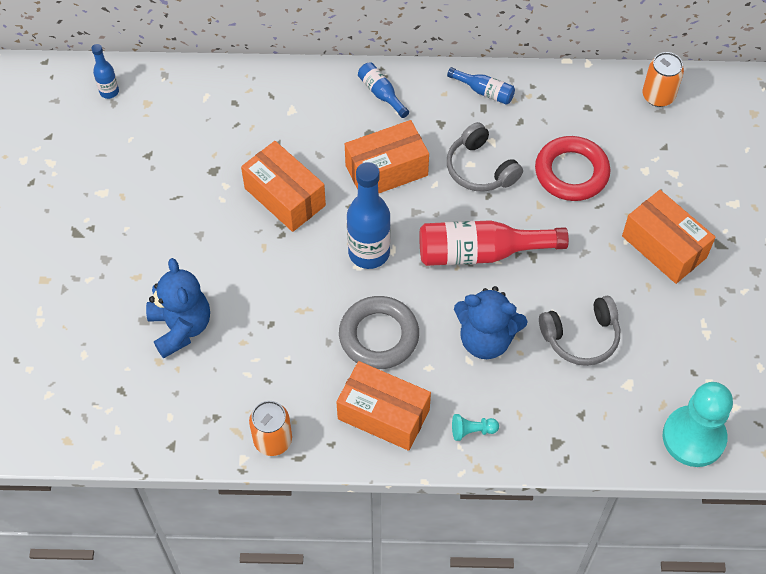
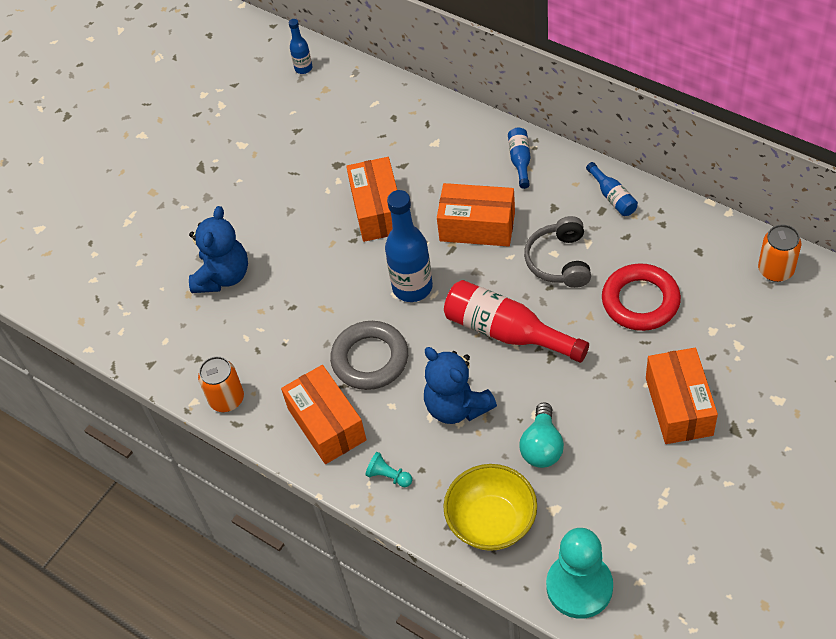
camera: 40 degrees right, 5 degrees down
(581, 337) = (542, 446): grey headphones -> turquoise light bulb
(587, 423) = (491, 522): none -> yellow bowl

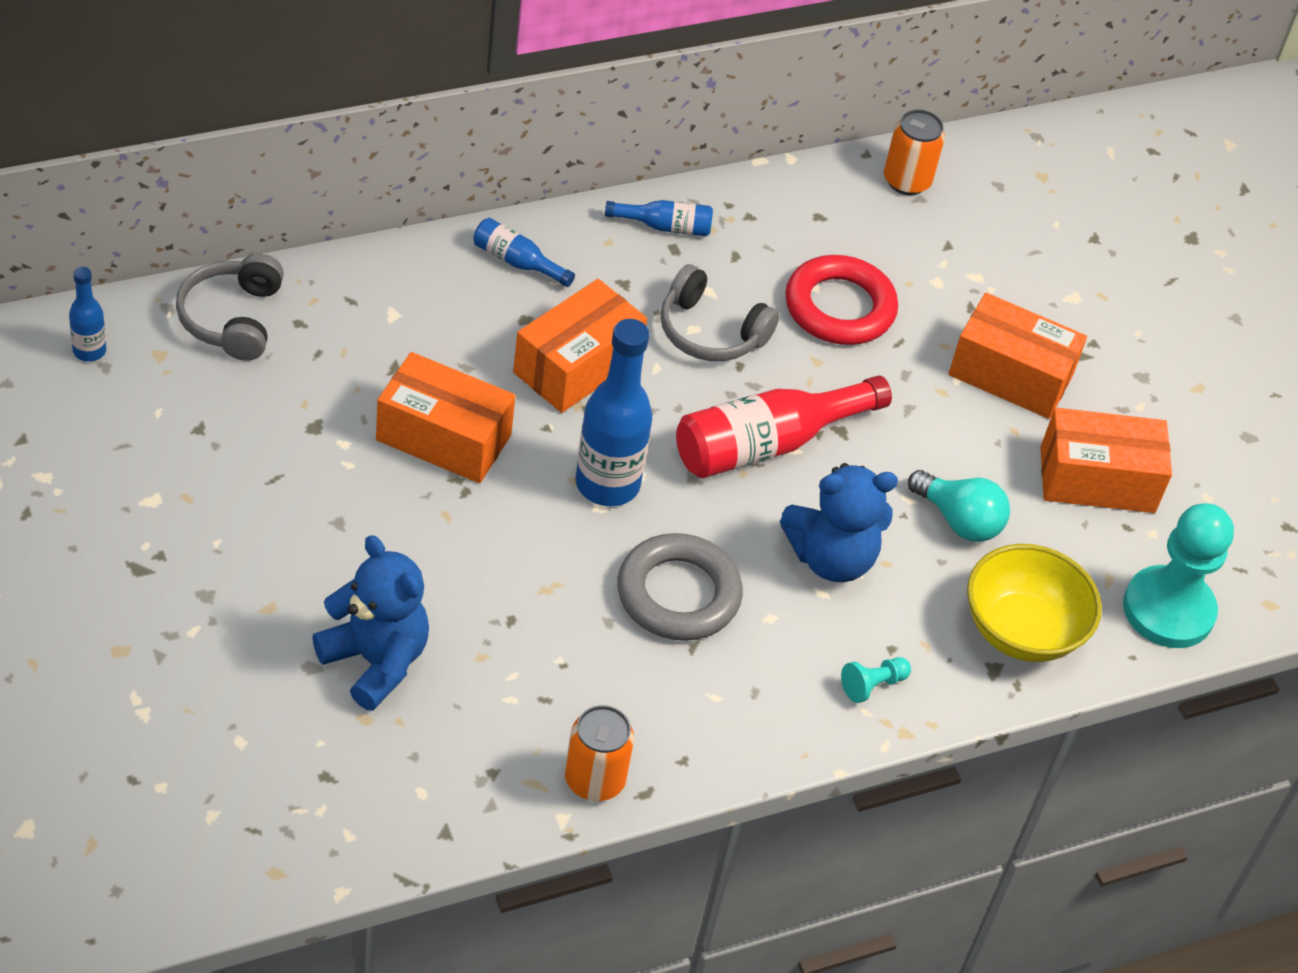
camera: 70 degrees left, 5 degrees down
(326, 424) = (738, 699): orange box -> orange box (1097, 480)
(371, 96) = (232, 318): none -> grey headphones

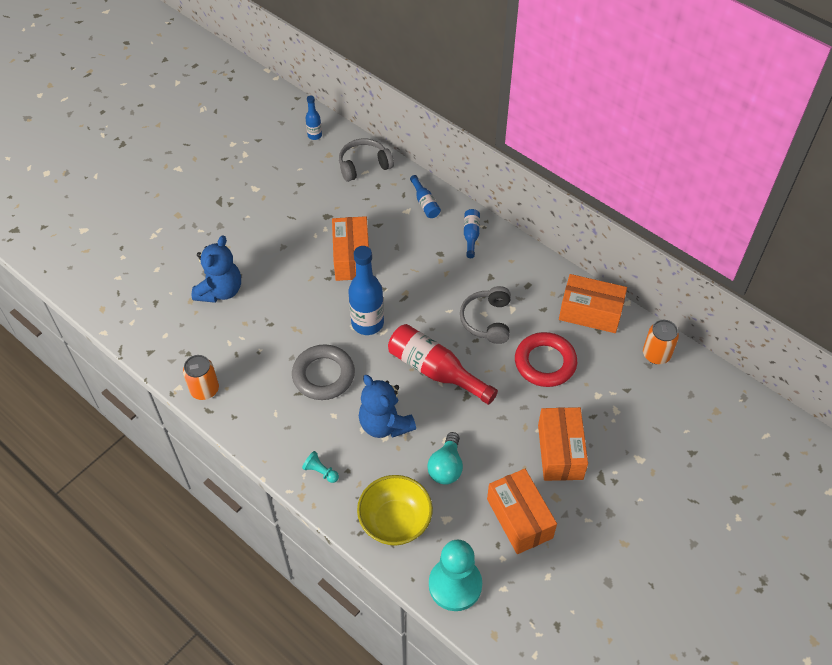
camera: 70 degrees right, 5 degrees up
(577, 365) = (427, 283): orange box -> orange box (590, 312)
(664, 226) = (538, 276): blue bottle -> blue bottle (425, 203)

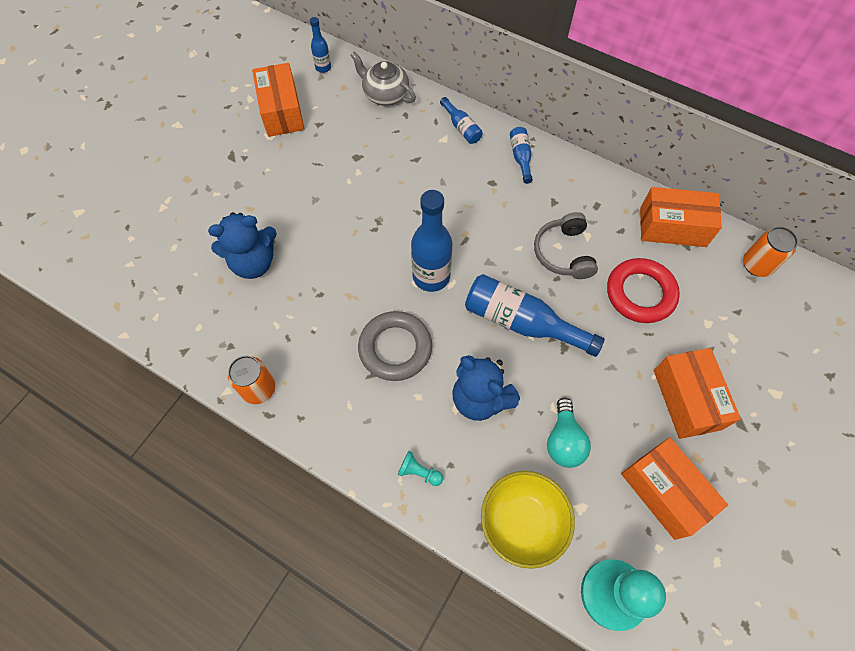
camera: 10 degrees left, 10 degrees up
(220, 291) = (253, 262): blue teddy bear -> blue teddy bear turned 60 degrees clockwise
(352, 258) = (395, 201): orange box -> orange box (282, 111)
(364, 165) = (385, 94): grey headphones -> grey teapot
(436, 371) = (522, 322): red bottle -> blue bottle

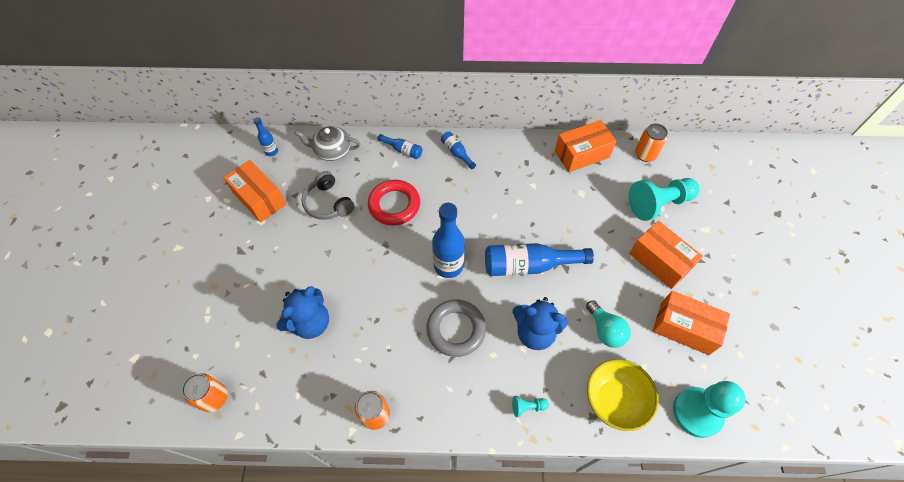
camera: 30 degrees left, 5 degrees down
(123, 287) = (214, 398): none -> orange can
(564, 253) = (526, 204): grey headphones -> grey headphones (328, 203)
(640, 293) = (590, 207): red ring -> red ring (394, 205)
(733, 332) = (658, 204): none -> turquoise pawn

